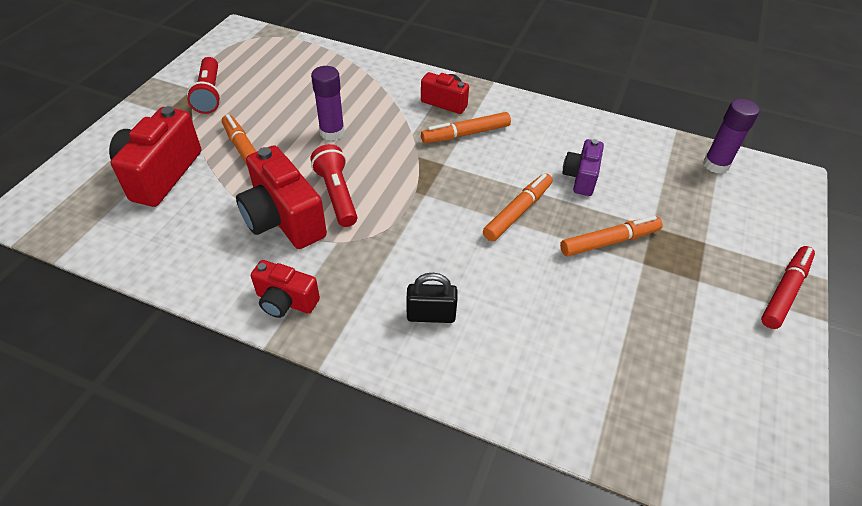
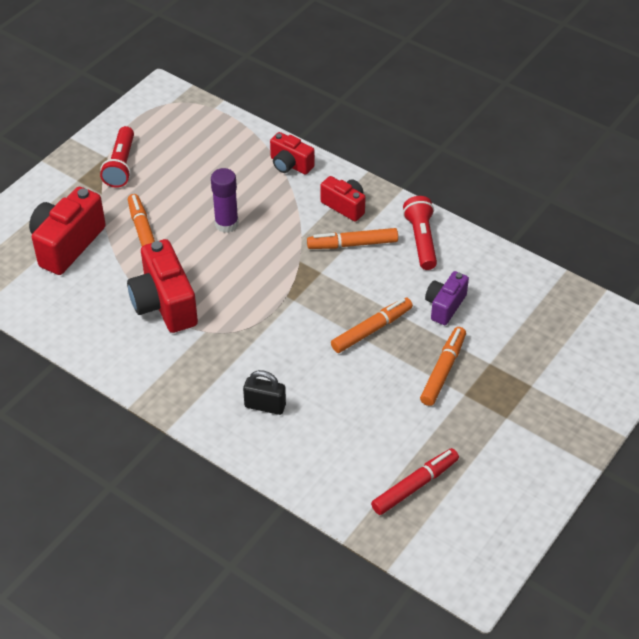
camera: 15 degrees right, 0 degrees up
(286, 301) = (152, 374): red camera -> red camera (290, 165)
(337, 194) = (215, 288): red flashlight -> red flashlight (421, 240)
(609, 241) = (443, 370): orange marker -> orange marker turned 60 degrees counterclockwise
(715, 165) = (584, 313): purple glue stick -> none
(784, 291) = (578, 439): red marker -> red marker (415, 485)

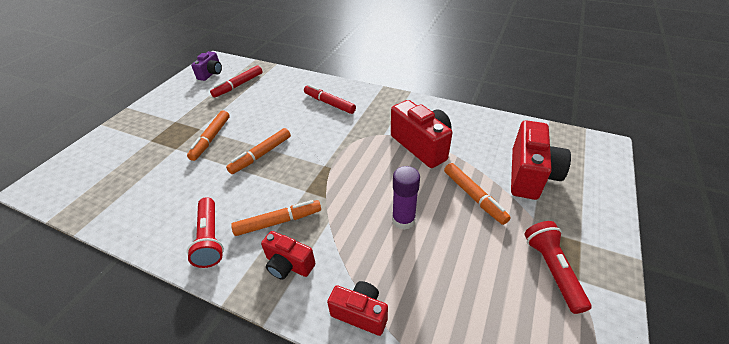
camera: 170 degrees right, 5 degrees down
(265, 406) = (329, 103): black padlock -> red marker
(445, 306) = (200, 181): purple camera -> purple camera (211, 73)

